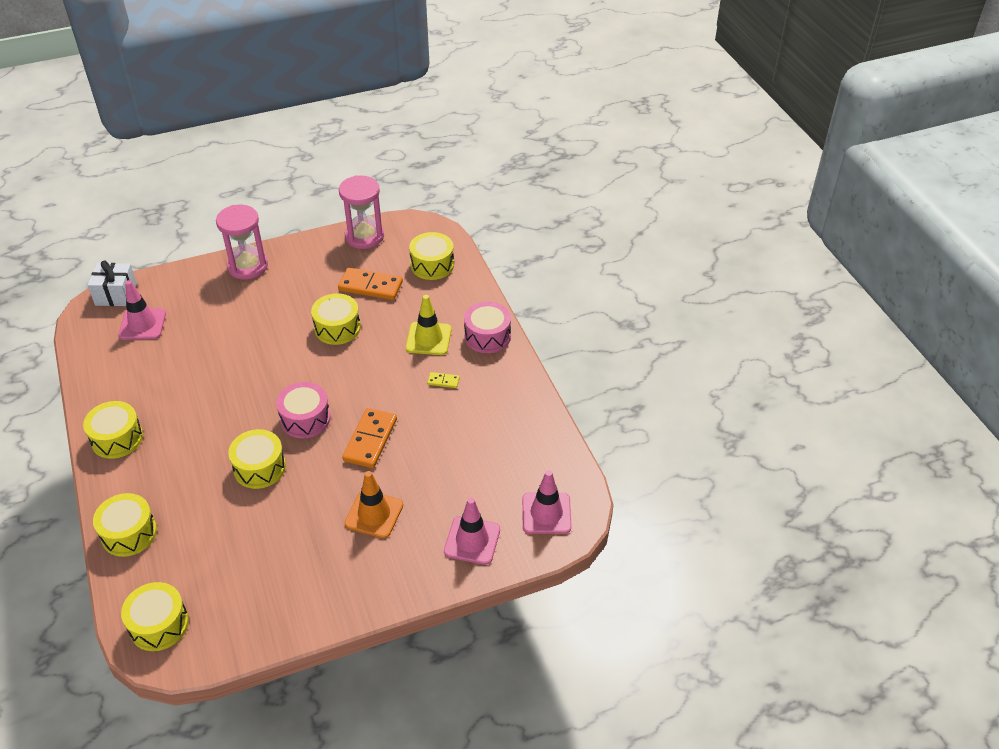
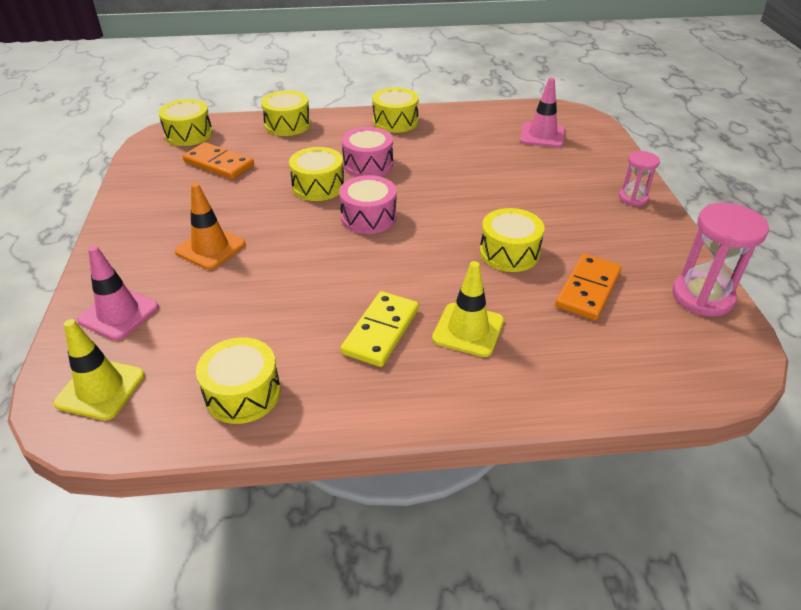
camera: 105 degrees right, 5 degrees down
(116, 294) = (589, 124): white gift -> none
(248, 266) = (633, 198): pink hourglass -> pink hourglass, size x0.58
(370, 440) = (314, 257): orange domino -> orange domino (219, 164)
(432, 265) = (635, 359): yellow drum -> yellow drum (243, 393)
(443, 381) = (381, 331): yellow domino -> yellow domino, size x2.12
(487, 336) = (456, 395): pink drum -> pink drum (368, 164)
(546, 513) = (100, 389): pink traffic cone -> yellow traffic cone

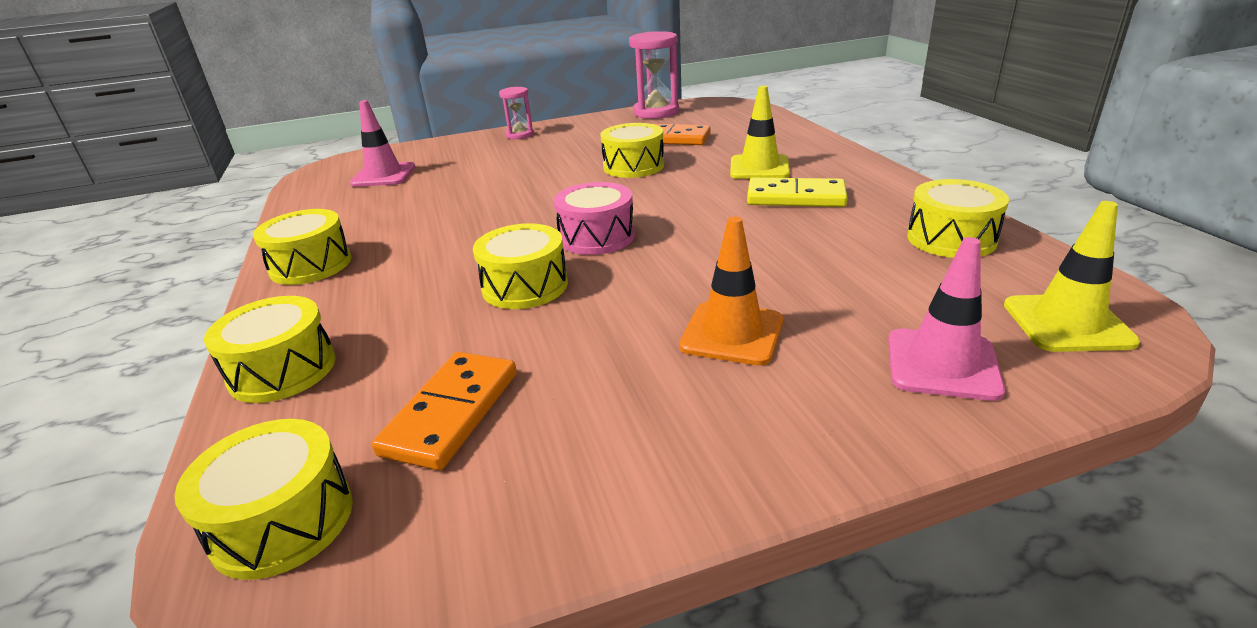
camera: 100 degrees left, 10 degrees down
(368, 164) = (455, 261): pink drum -> none

